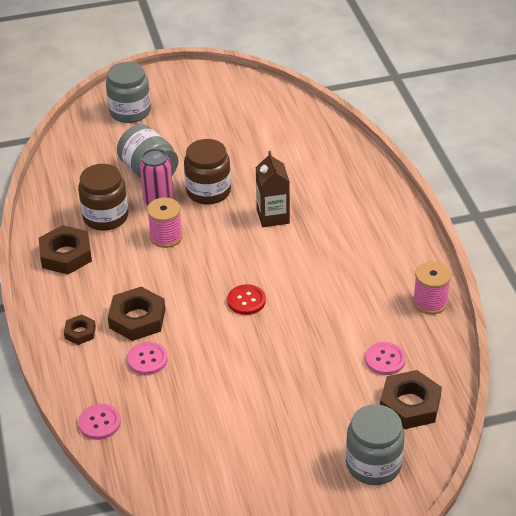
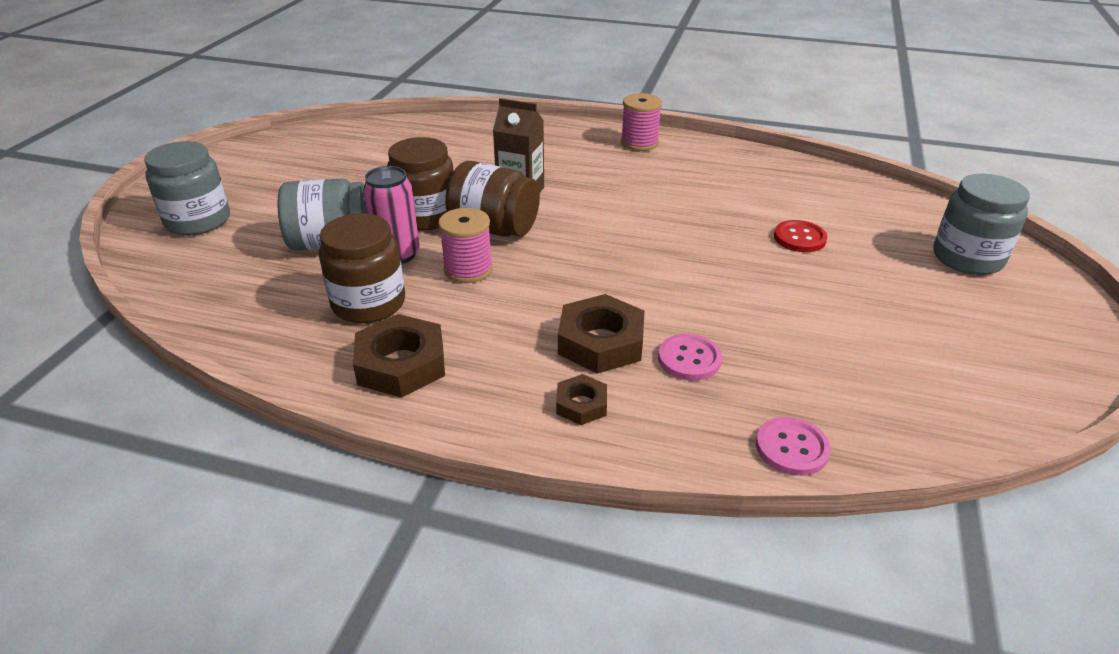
camera: 60 degrees left, 5 degrees down
(219, 225) = (494, 228): none -> brown jar
(246, 301) = (644, 251): red button -> red button (799, 238)
(385, 360) = (808, 203): pink button -> none
(410, 405) = (884, 211): brown nut -> none
(430, 302) = (741, 157): pink spool -> pink spool (639, 143)

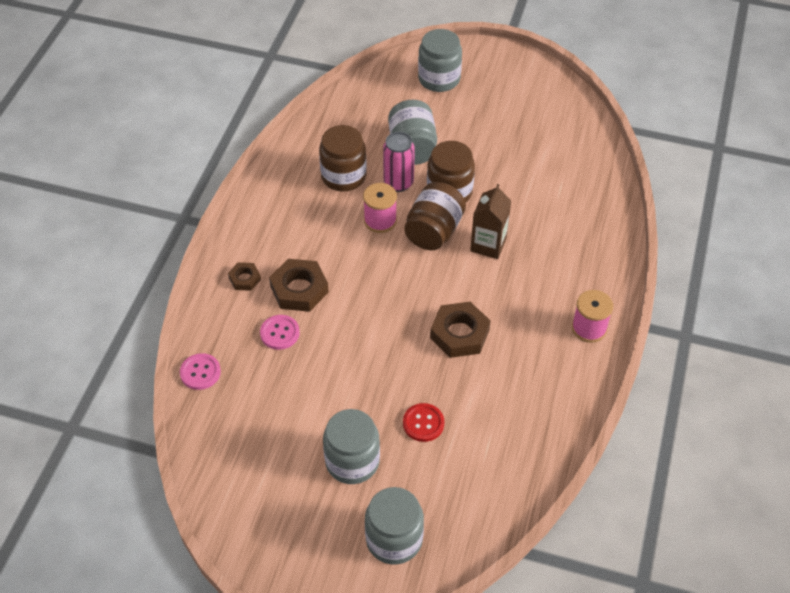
camera: 90 degrees right, 15 degrees up
(401, 364) = (285, 198): brown nut -> brown nut (459, 334)
(880, 288) = (352, 461): none -> grey jar

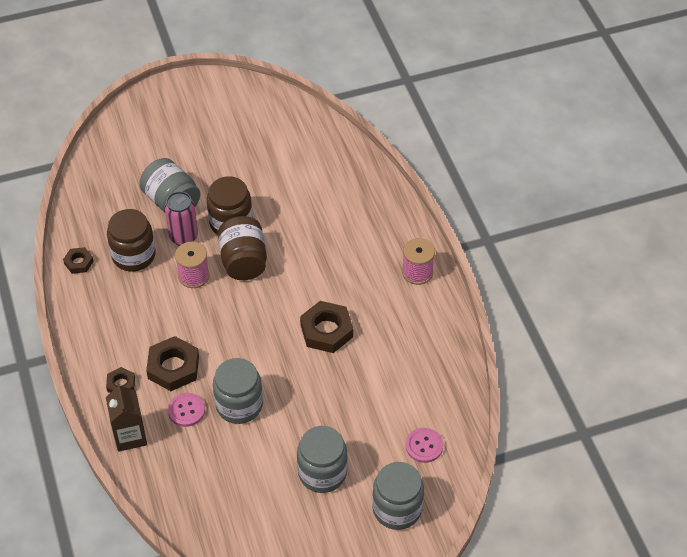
camera: 35 degrees left, 0 degrees up
(200, 372) = (147, 478): pink button -> pink button (424, 446)
(294, 158) = (79, 262): none -> brown nut
(423, 423) = (352, 413): red button -> none
(439, 79) = (147, 131): grey jar -> grey jar (239, 405)
(488, 244) = (294, 249): brown carton -> brown carton (130, 436)

